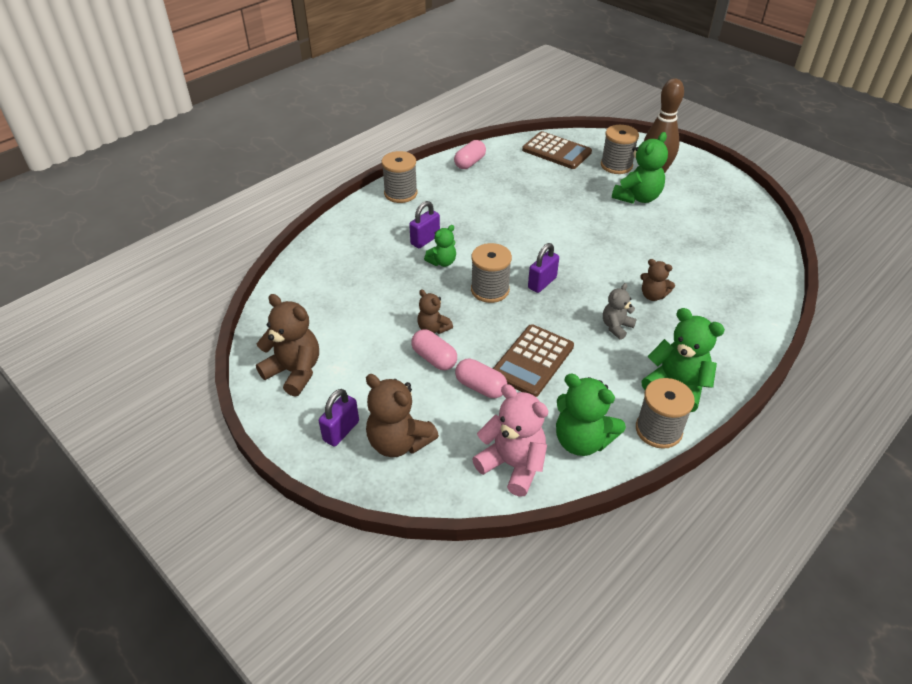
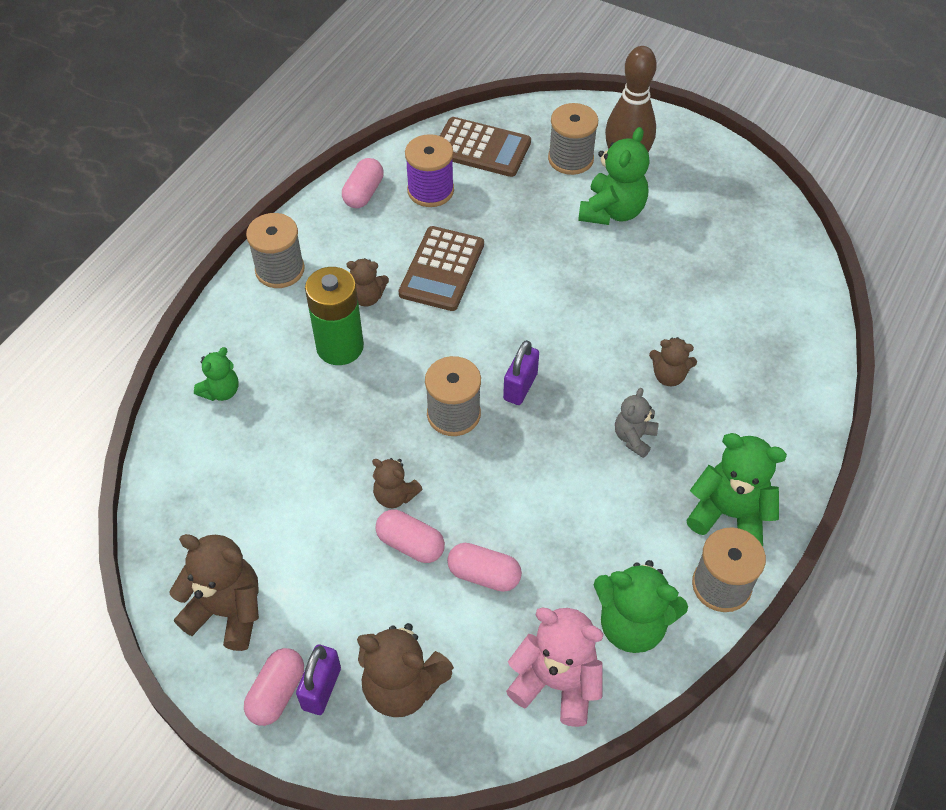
camera: 15 degrees left, 10 degrees up
(309, 427) = (277, 693): none -> pink capsule
(425, 240) = (340, 347): purple padlock -> green battery
(442, 262) = (375, 380): green teddy bear -> green teddy bear (221, 391)
(452, 217) = (367, 297): none -> brown teddy bear
(514, 168) = (430, 190): none -> purple spool
(532, 361) = (540, 517): brown calculator -> brown calculator (442, 269)

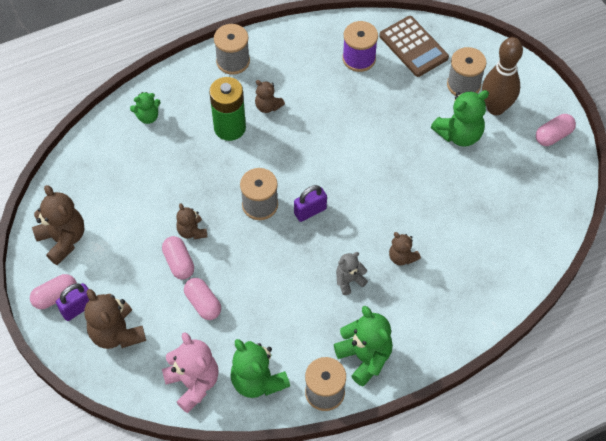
camera: 35 degrees right, 5 degrees up
(363, 193) = (318, 38): pink capsule -> pink capsule (553, 135)
(442, 269) = (324, 113): brown calculator -> none

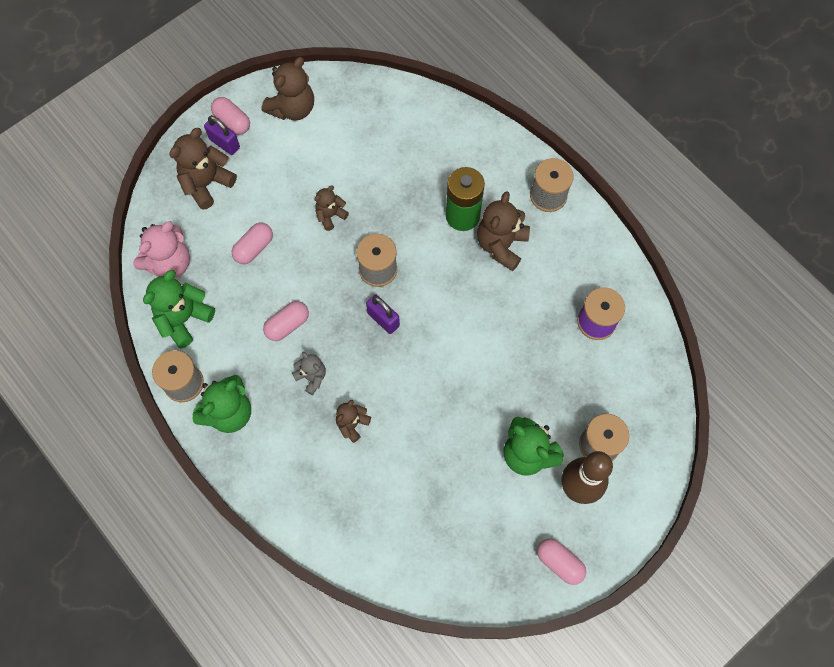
camera: 75 degrees right, 10 degrees up
(148, 116) = (452, 137): green teddy bear -> none
(179, 263) = (293, 214): pink capsule -> pink capsule (287, 325)
(268, 106) = (501, 245): brown teddy bear -> brown teddy bear, size x1.72
(413, 47) = (634, 377): brown calculator -> none

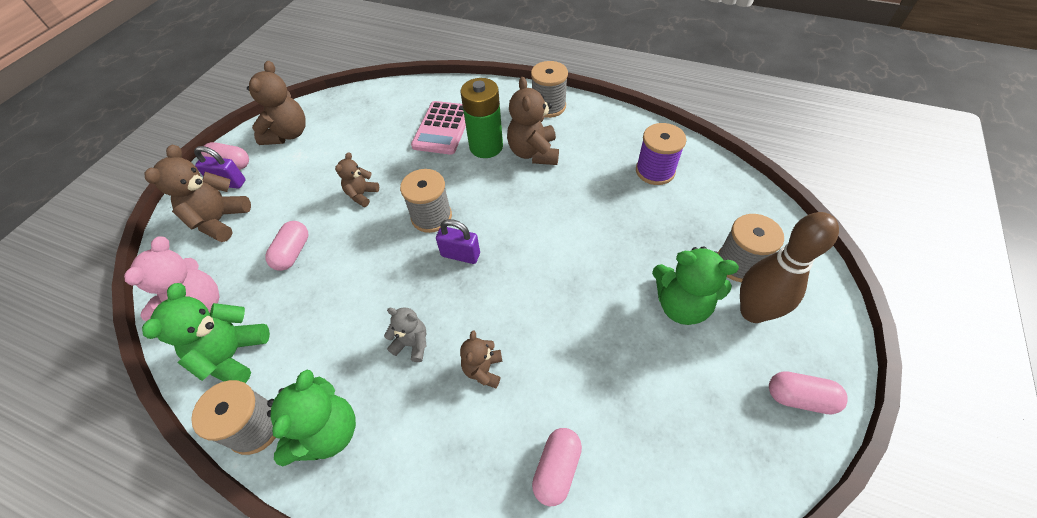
camera: 25 degrees left, 15 degrees down
(287, 325) = (360, 305): pink capsule -> pink capsule (556, 469)
(434, 172) = (443, 128): none -> pink calculator

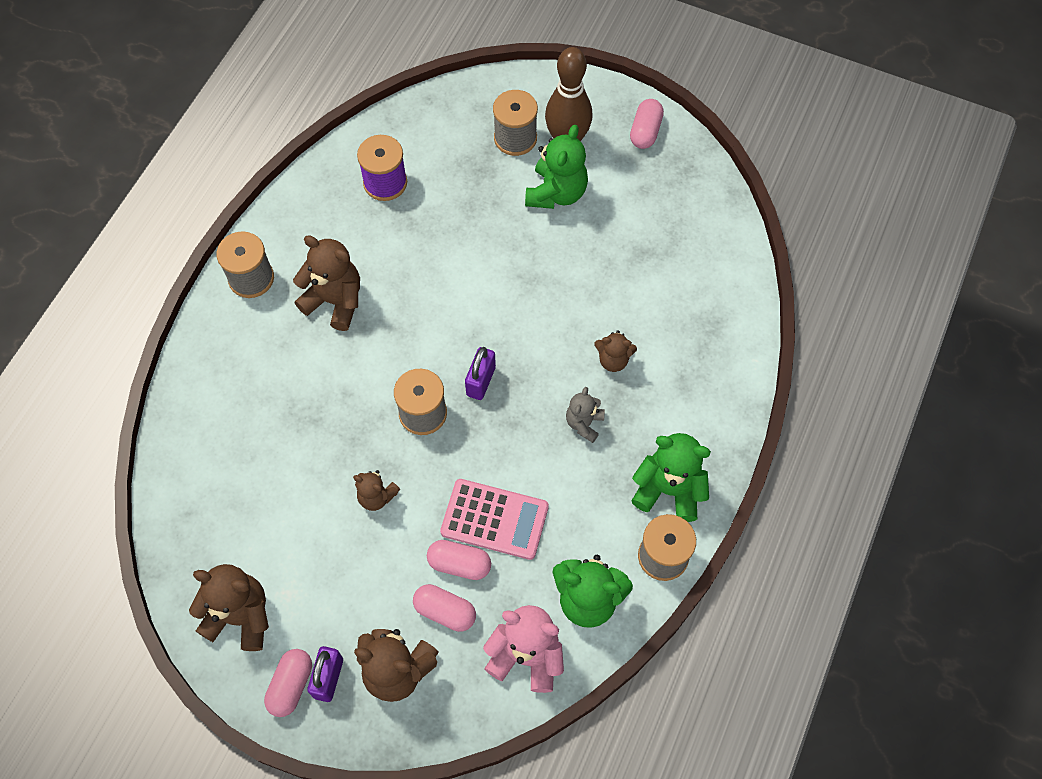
camera: 90 degrees left, 10 degrees up
(443, 128) = (269, 406): pink calculator -> pink calculator (494, 519)
(486, 147) = (314, 354): green battery -> none
(533, 153) = (335, 301): brown teddy bear -> brown teddy bear turned 150 degrees counterclockwise
(556, 469) = (699, 307): pink capsule -> pink capsule (445, 611)

